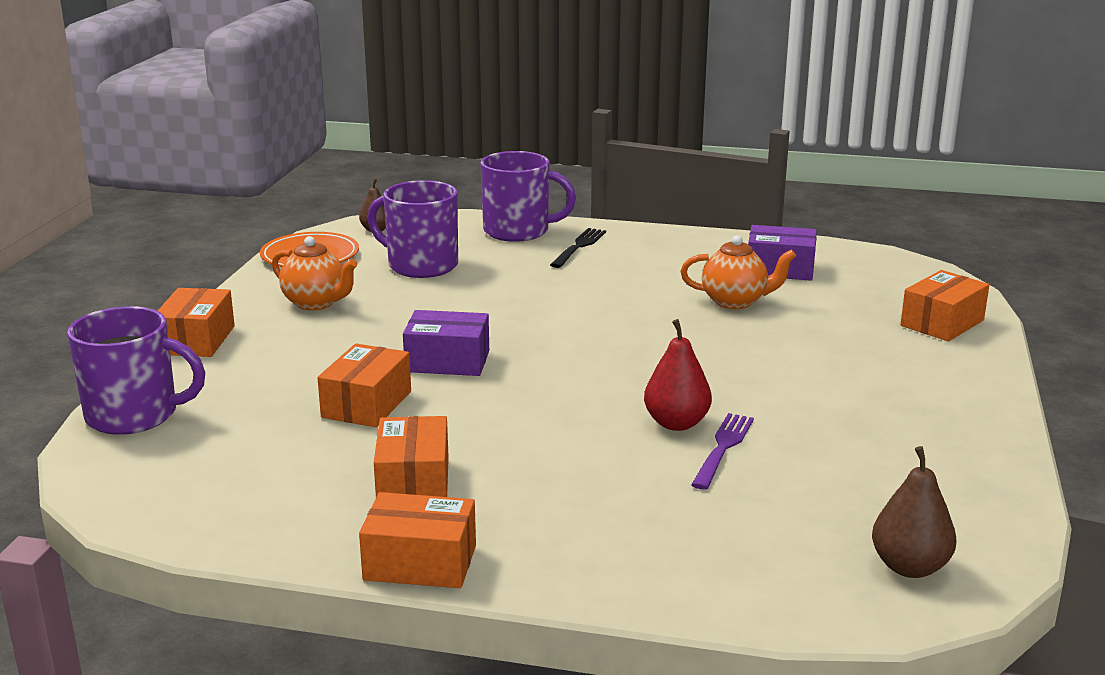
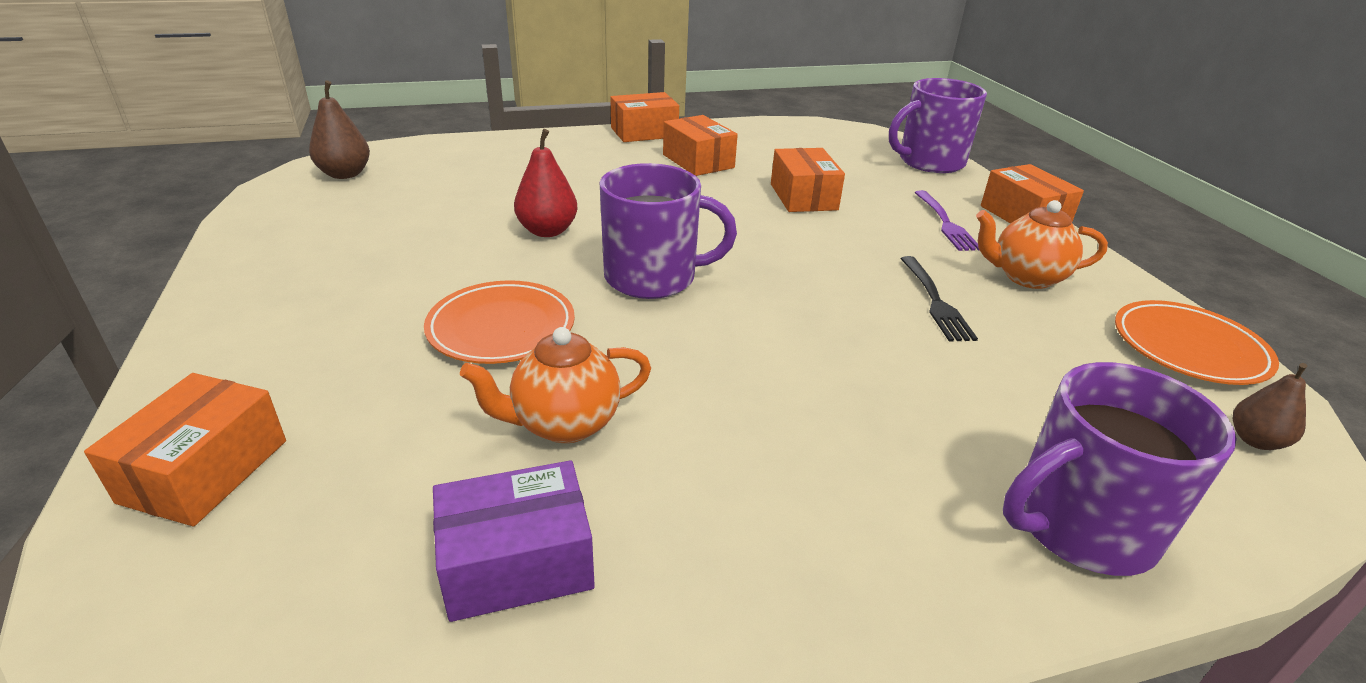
camera: 150 degrees right, 10 degrees up
(421, 265) = (1048, 372): purple mug -> purple mug (653, 277)
(447, 361) = (801, 243): purple box -> none
(579, 247) = (924, 507): black fork -> black fork (935, 301)
(723, 448) = (497, 219): purple fork -> purple fork (945, 223)
(755, 353) = (501, 328): none -> orange plate

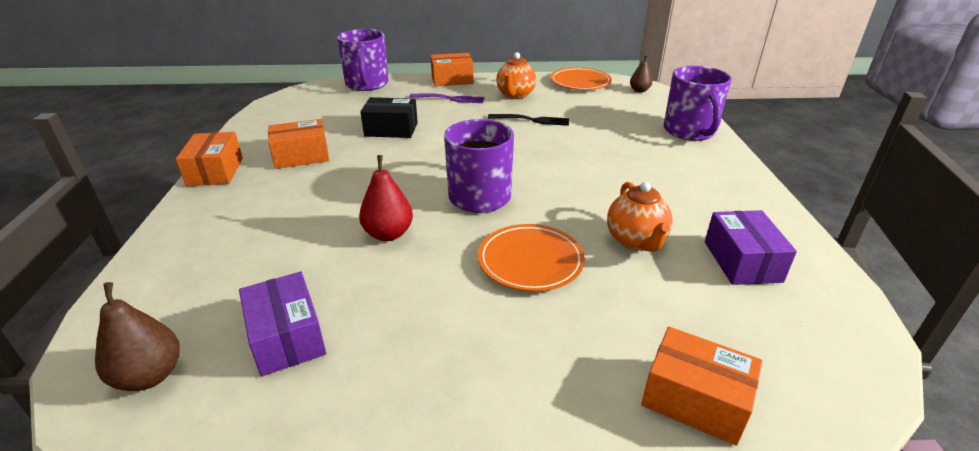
camera: 75 degrees left, 0 degrees up
(379, 212) = (287, 337): none -> purple box
(803, 197) = (391, 129): orange box -> black box

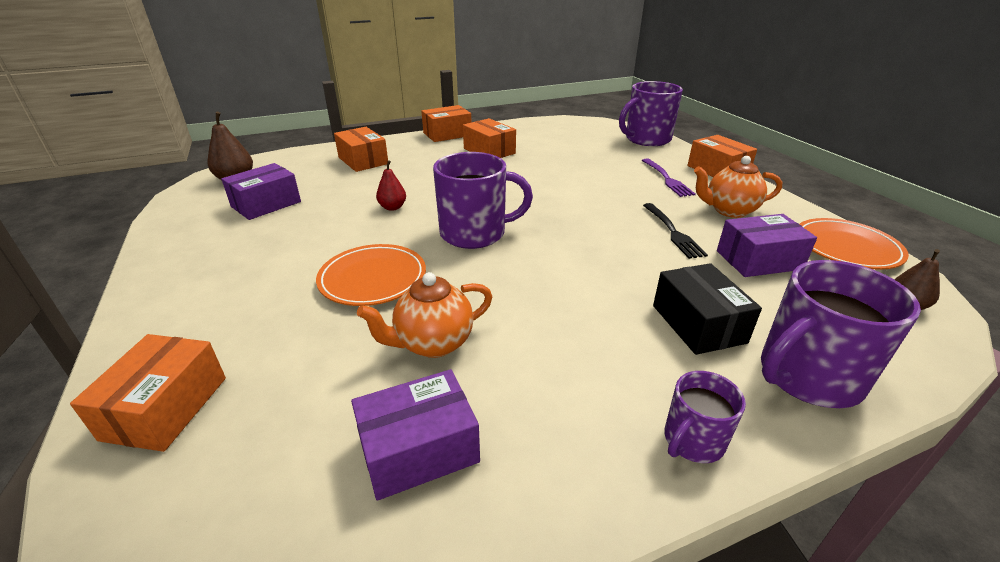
camera: 70 degrees right, 0 degrees up
(225, 242) = (363, 160): none -> orange box
(388, 234) = (392, 207): red pear -> red pear, size x0.66
(391, 129) = (567, 169): black box -> black box (698, 324)
(581, 107) = (758, 260): none -> purple box
(734, 173) = (692, 441): none -> purple mug

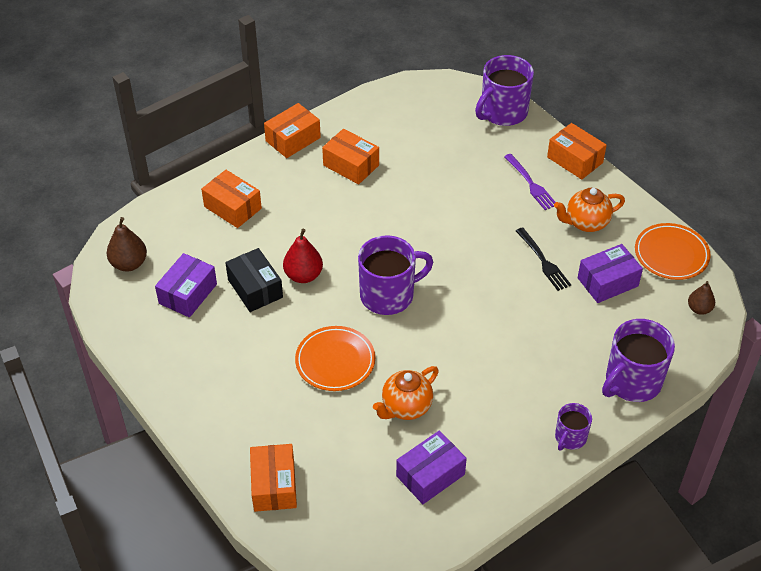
camera: 15 degrees left, 15 degrees up
(392, 207) = (303, 275): red pear -> red pear, size x1.52
(698, 324) = (568, 354): black box -> black box (255, 288)

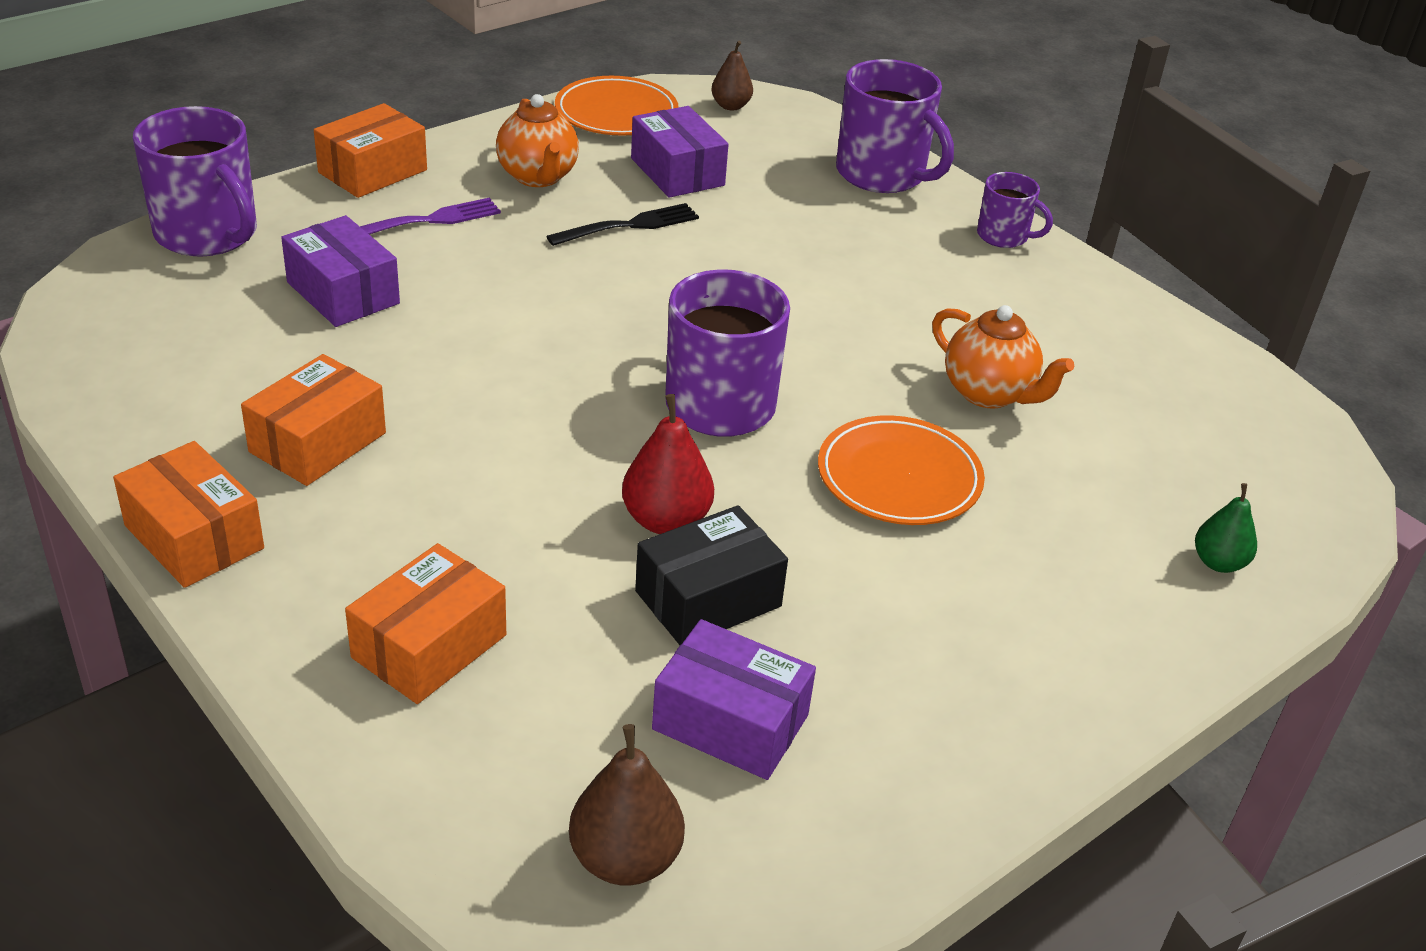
camera: 95 degrees left, 10 degrees down
(274, 485) = (1218, 563): orange box -> green pear
(430, 475) = (1123, 374): purple box -> purple box (343, 293)

